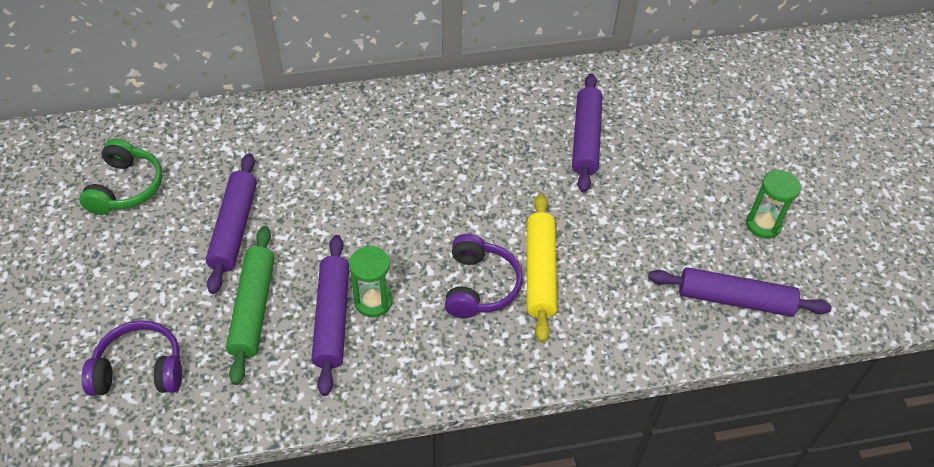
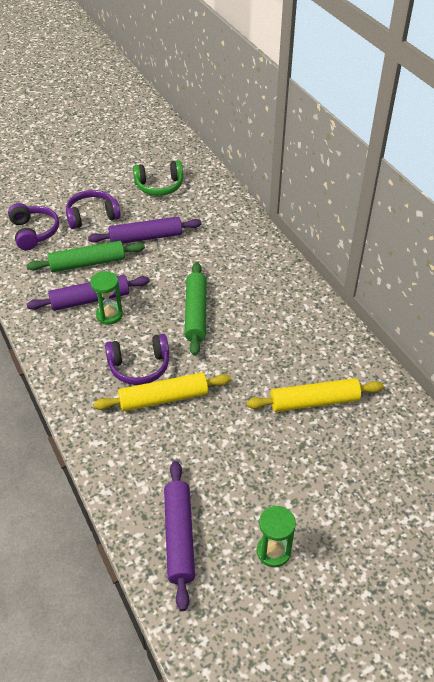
camera: 75 degrees right, 5 degrees down
(146, 284) = (92, 216): none -> purple headphones
(410, 207) = (196, 313): none -> green rolling pin
(585, 139) = (314, 401): purple rolling pin -> yellow rolling pin

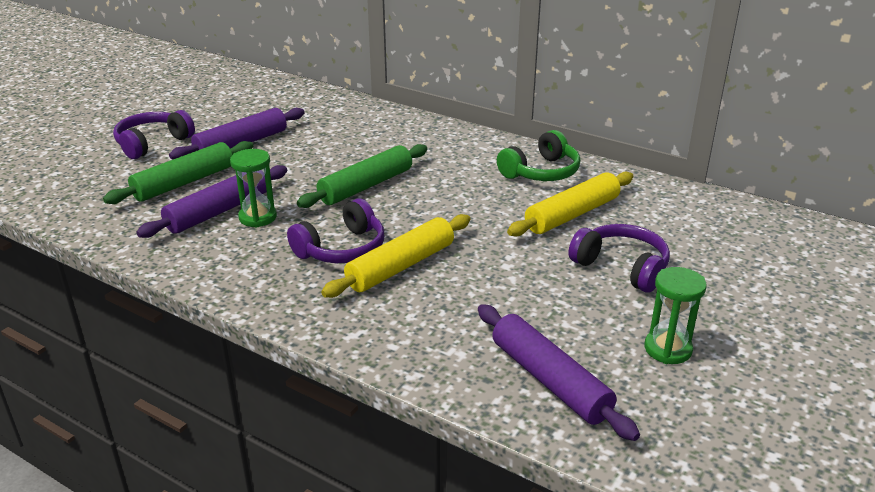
camera: 30 degrees left, 15 degrees down
(34, 232) = (81, 175): purple headphones -> purple headphones (621, 267)
(159, 186) = (218, 101): green headphones -> green headphones (541, 172)
(196, 313) = (366, 186): green rolling pin -> green rolling pin turned 75 degrees clockwise

